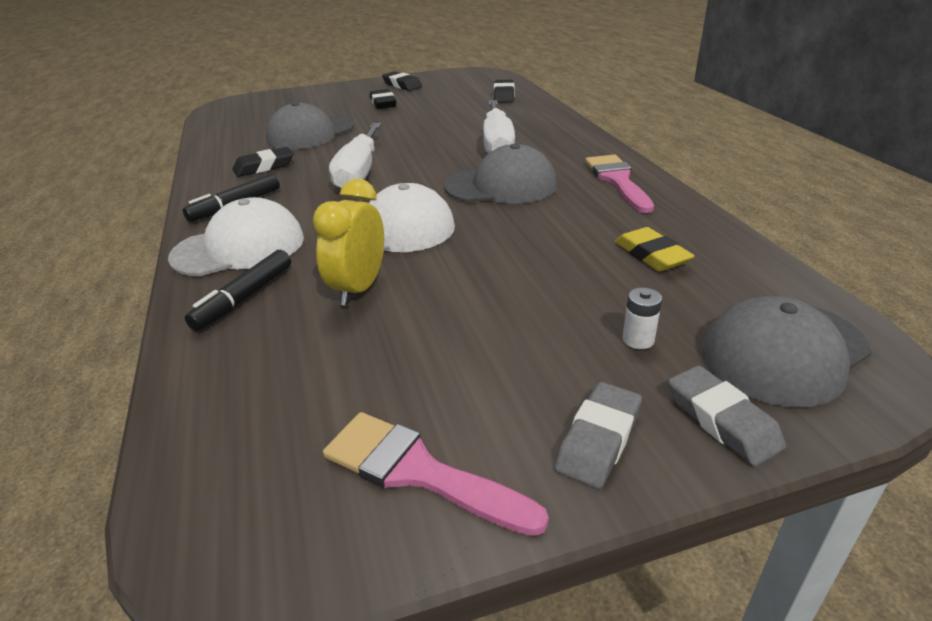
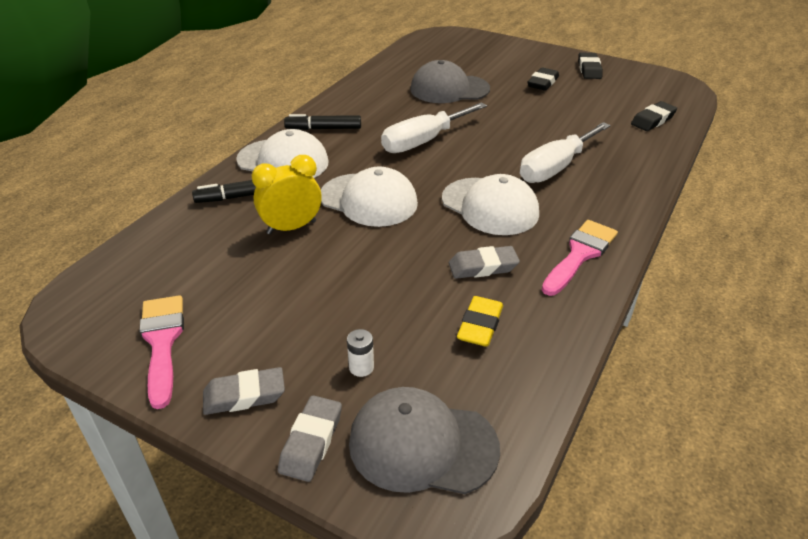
camera: 45 degrees right, 5 degrees up
(264, 167) = (380, 105): black eraser -> none
(501, 186) = (490, 206): grey cap -> white cap
(576, 222) = (483, 267): none -> grey eraser

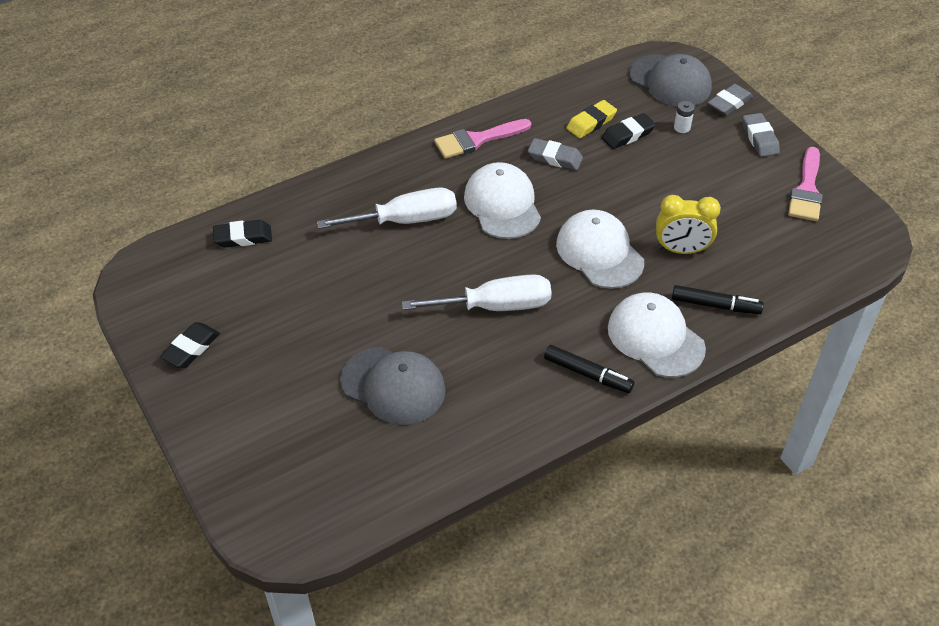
camera: 150 degrees left, 10 degrees up
(244, 395) = (759, 138): grey eraser -> grey eraser turned 60 degrees clockwise
(542, 83) = (275, 347): black eraser -> black eraser (628, 135)

